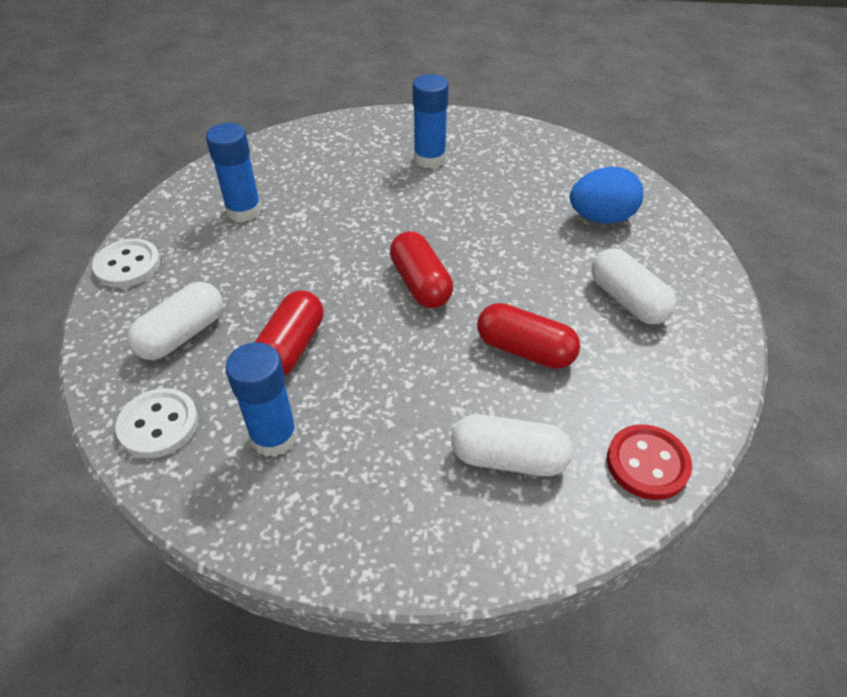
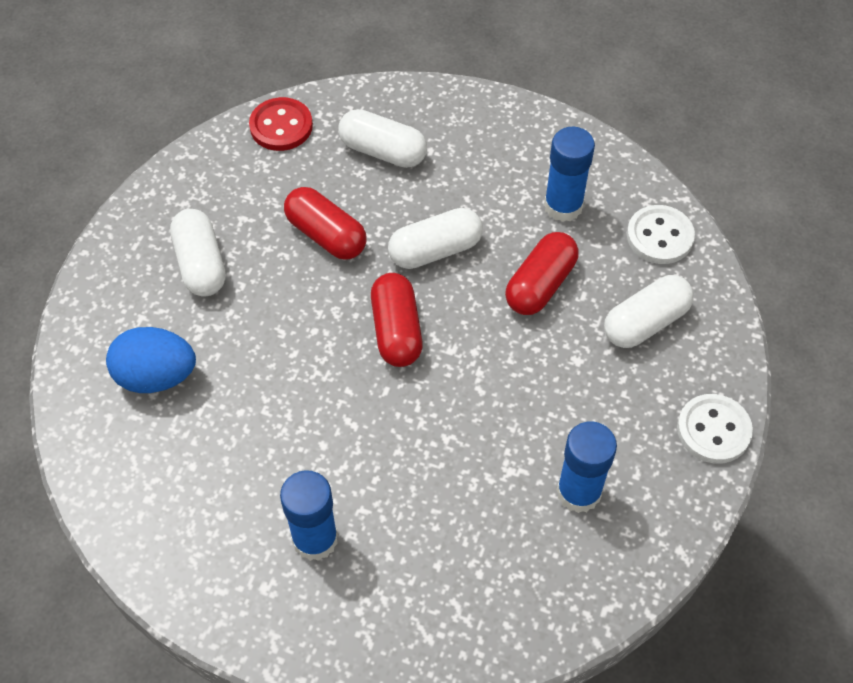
camera: 165 degrees left, 10 degrees up
(407, 358) = (435, 250): none -> white capsule

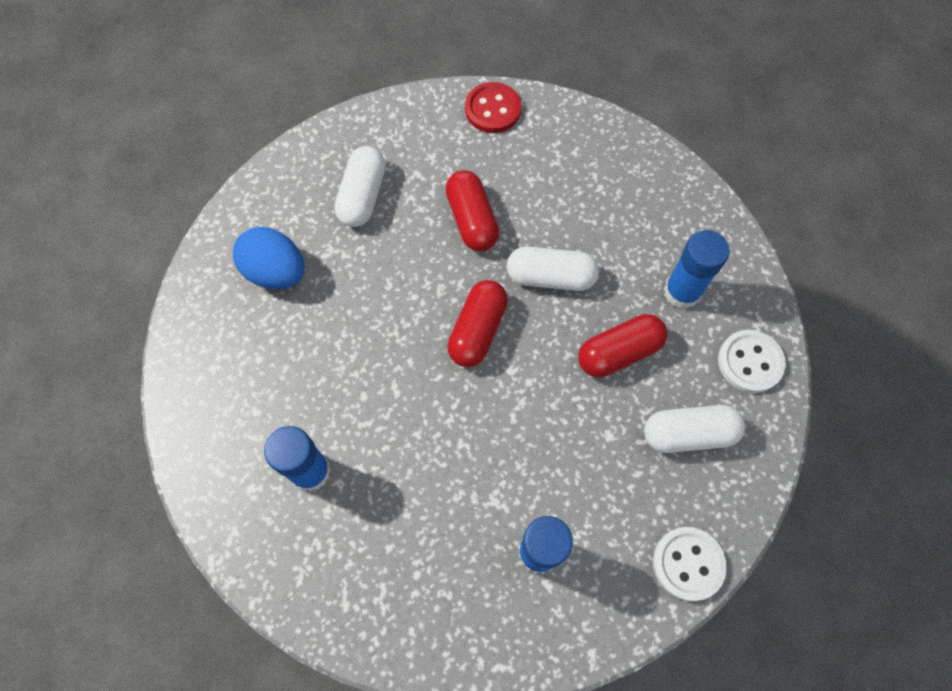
camera: 30 degrees right, 10 degrees up
(383, 151) = (560, 169): white capsule -> none

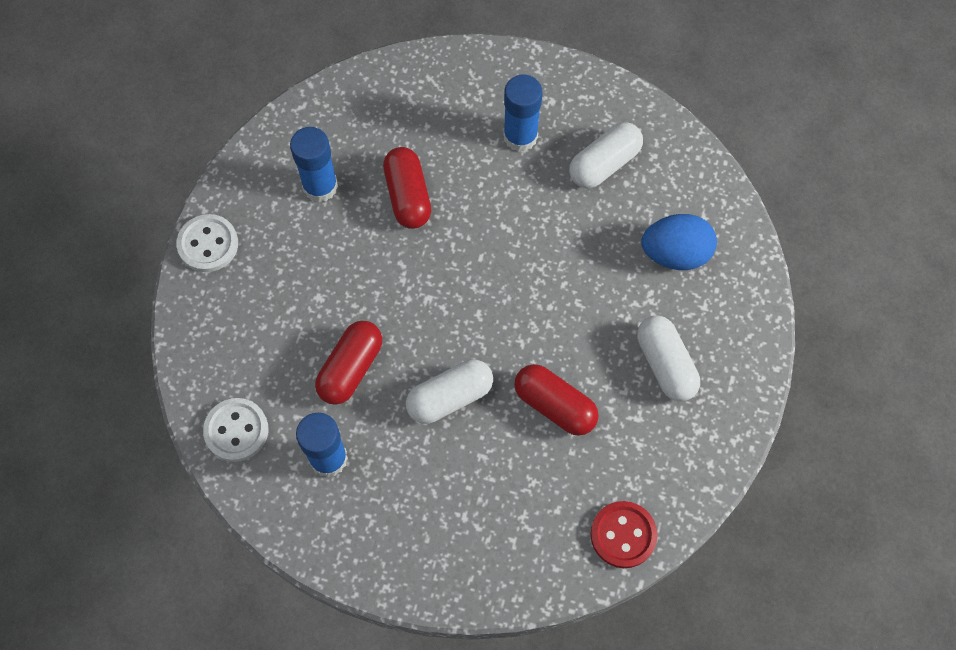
camera: 145 degrees right, 0 degrees up
(477, 330) = (477, 312): red capsule -> red capsule (408, 196)
(688, 433) = (257, 338): white capsule -> white capsule (604, 164)

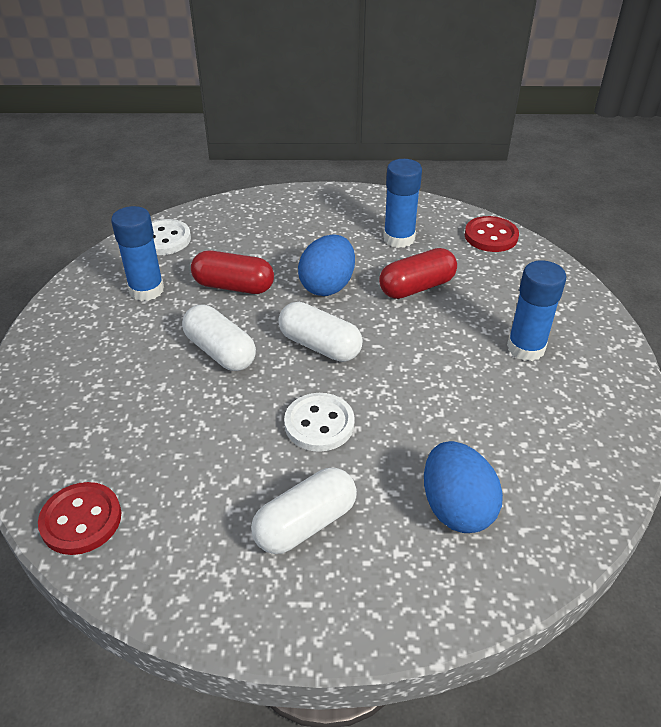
camera: 75 degrees right, 25 degrees down
(208, 244) = (319, 197): white button -> white button (319, 424)
(346, 99) = (491, 236): none -> red button
(379, 277) = (327, 286): none -> blue egg
(554, 405) = (229, 430): red capsule -> none
(604, 164) = (535, 420): white capsule -> white capsule (319, 346)

